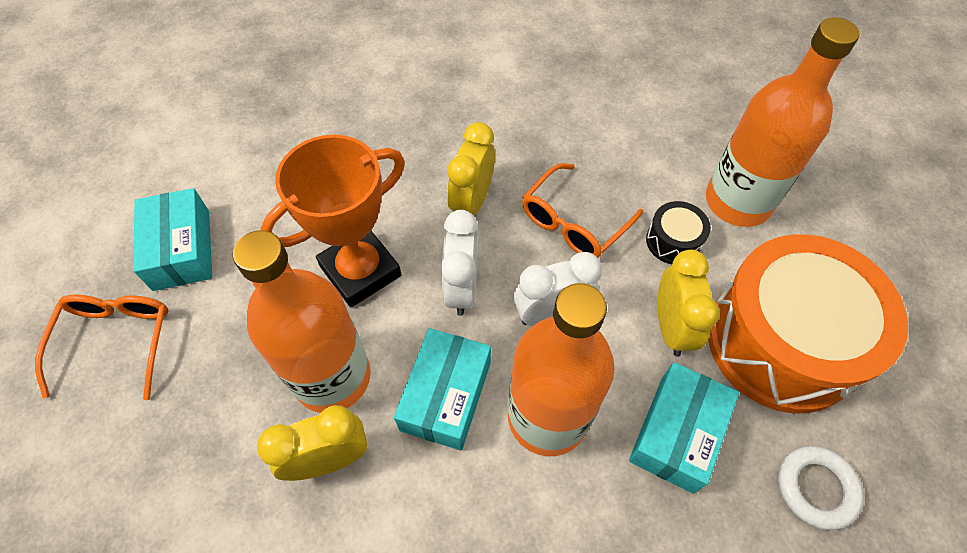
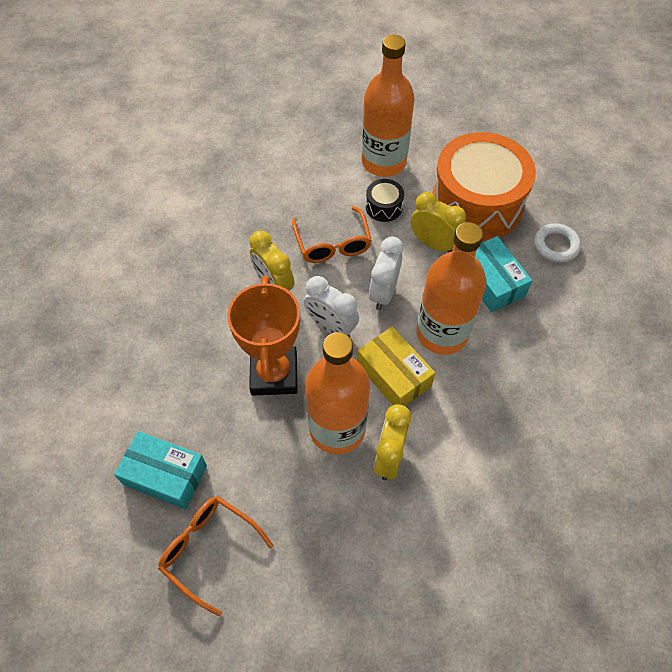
camera: 55 degrees left, 0 degrees up
(445, 395) = (393, 375): turquoise box -> yellow box

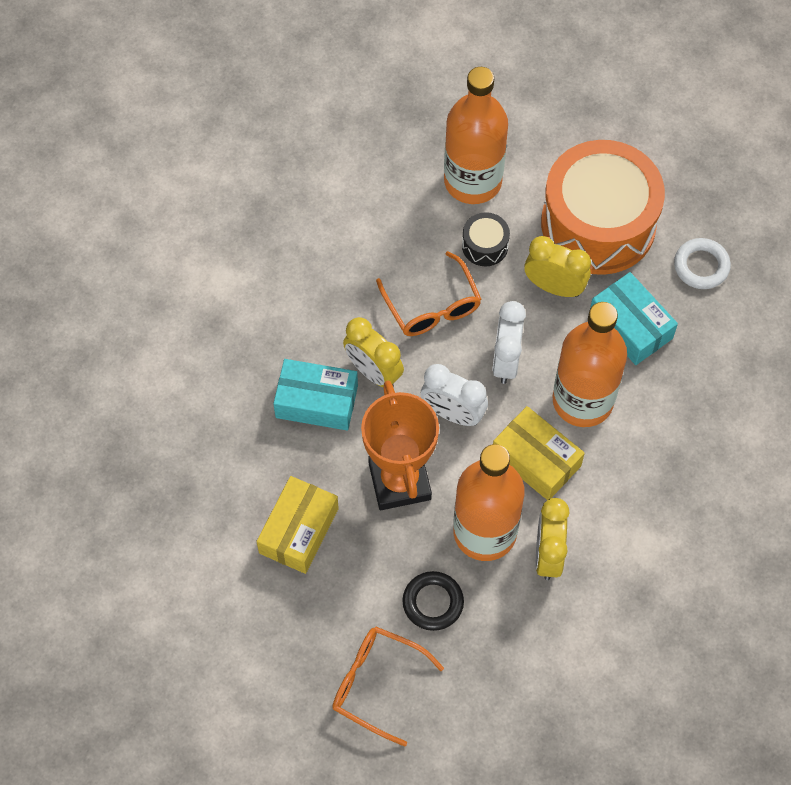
camera: 10 degrees left, 5 degrees up
(165, 475) = (307, 615): turquoise box -> turquoise box (316, 402)
(178, 401) = (298, 530): none -> yellow box
(278, 483) = (433, 602): none -> black ring

